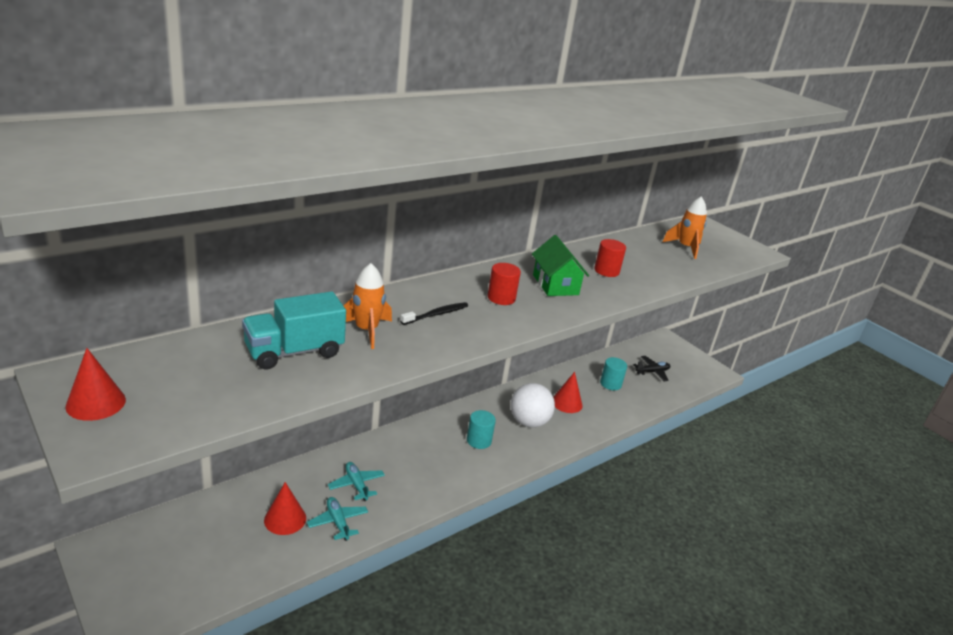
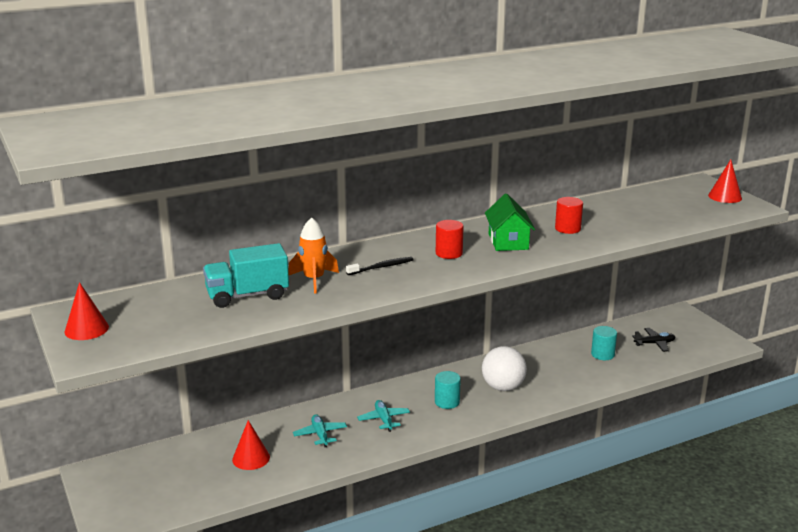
camera: 15 degrees right, 5 degrees down
(338, 522) = (297, 462): turquoise plane -> turquoise plane (384, 419)
(567, 403) = (548, 371): red cone -> red cone (725, 196)
(685, 248) = (667, 205): orange rocket -> none

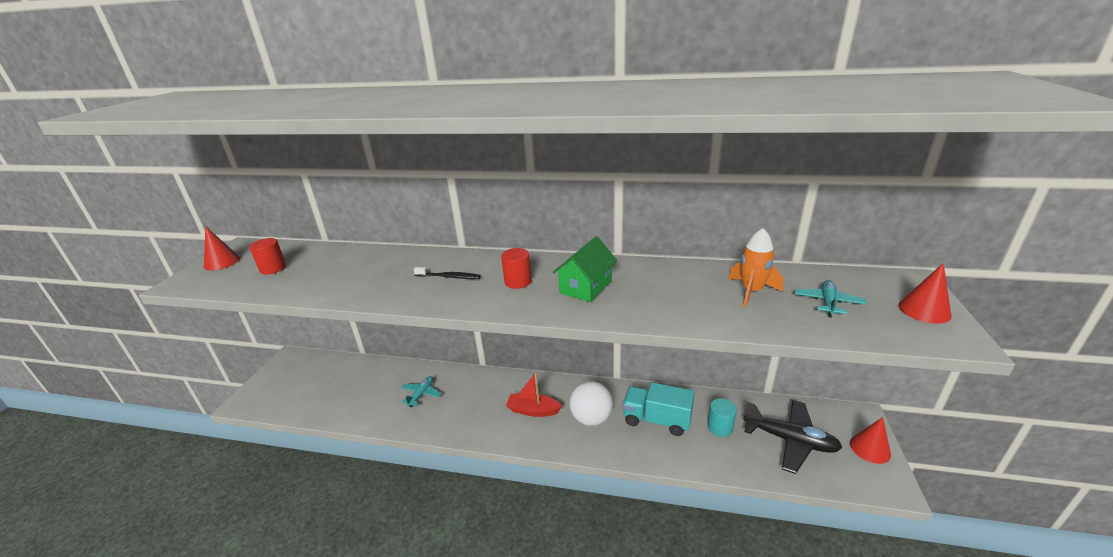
camera: 40 degrees right, 5 degrees up
(247, 296) = (332, 269): turquoise truck -> turquoise truck (656, 420)
(251, 458) = (363, 391): red cone -> red cone (870, 448)
(314, 280) = (389, 271): orange rocket -> orange rocket (751, 292)
(384, 419) = (473, 403): turquoise plane -> turquoise plane (828, 302)
(447, 402) = (533, 410): turquoise cylinder -> red boat
(567, 229) = (664, 291): red cylinder -> red cylinder (273, 268)
(654, 343) = (790, 440): black plane -> black plane, size x1.83

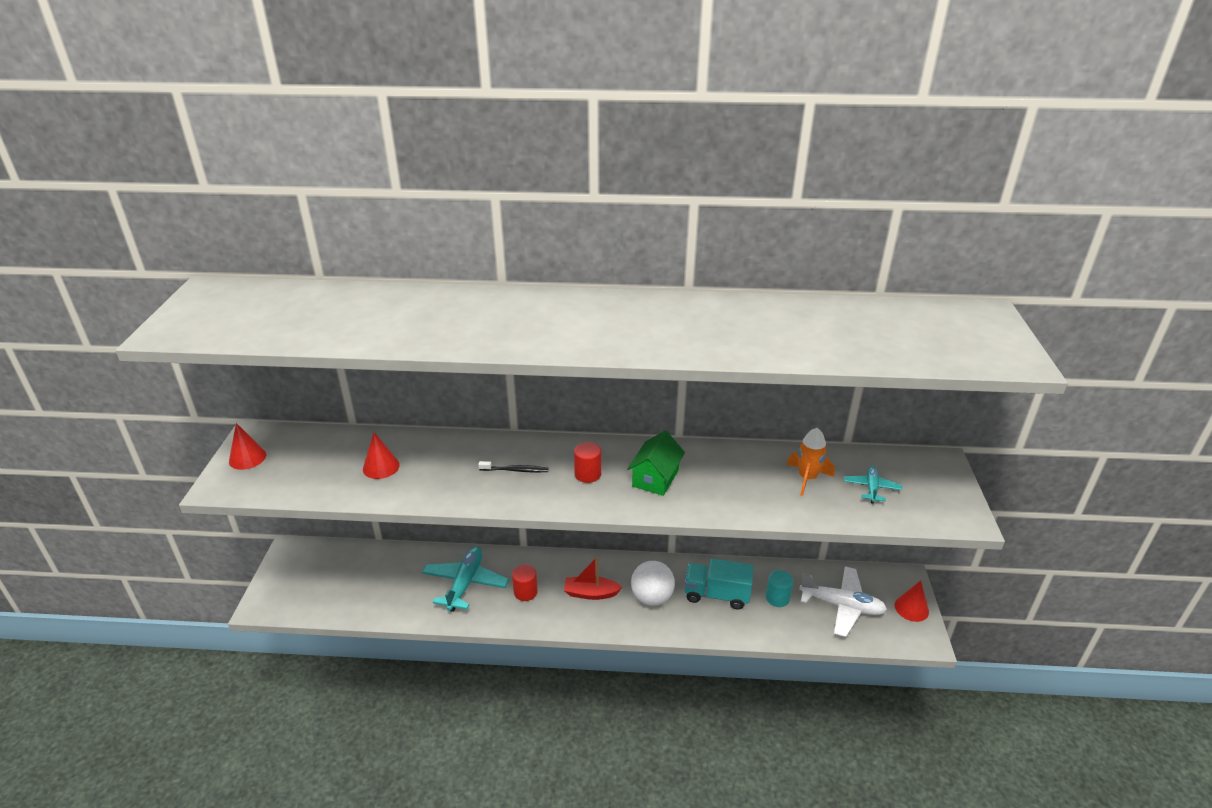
camera: 10 degrees left, 5 degrees up
(273, 268) = (314, 465): red cylinder -> red cylinder (525, 592)
(421, 394) = (465, 583): turquoise plane -> turquoise plane, size x1.83
(790, 440) = (842, 606): black plane -> white plane
(924, 310) = (948, 493): red cone -> red cone (381, 467)

